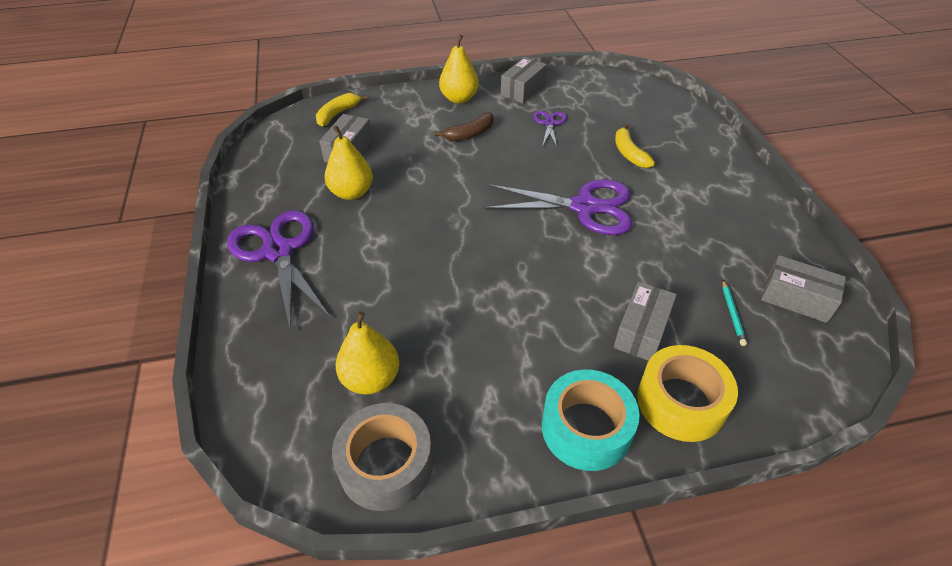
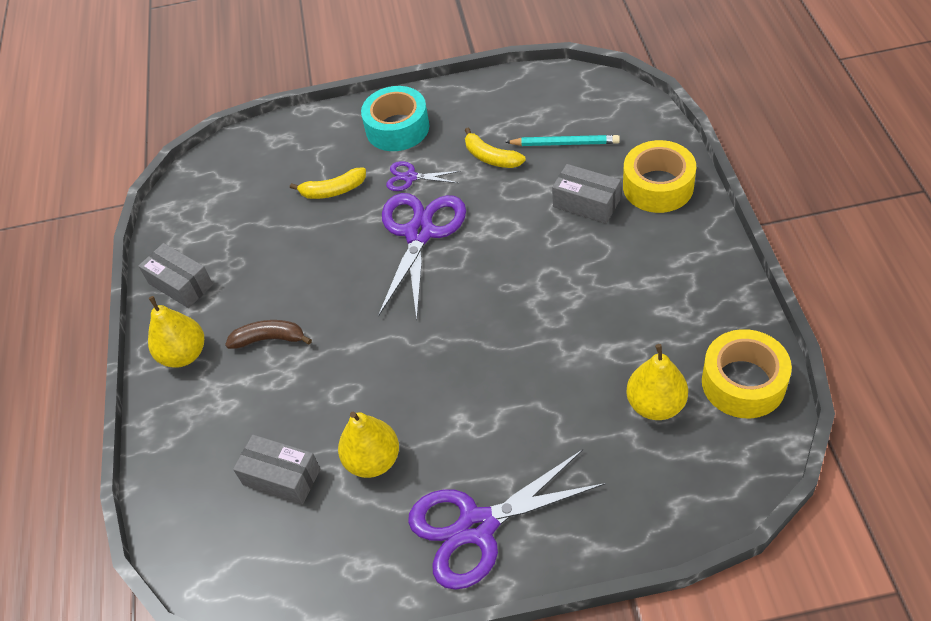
camera: 80 degrees left, 5 degrees up
(337, 114) = (188, 505): yellow banana -> yellow banana (491, 157)
(386, 464) = (743, 382): grey tape -> yellow tape
(470, 134) = (269, 339): brown banana -> brown banana turned 60 degrees counterclockwise
(549, 123) = (262, 258): purple scissors -> purple scissors (410, 177)
(586, 428) = (689, 246): turquoise tape -> turquoise tape (397, 128)
(732, 314) = (565, 144): turquoise pencil -> turquoise pencil, size x1.57
(796, 299) = (546, 103): grey box -> none

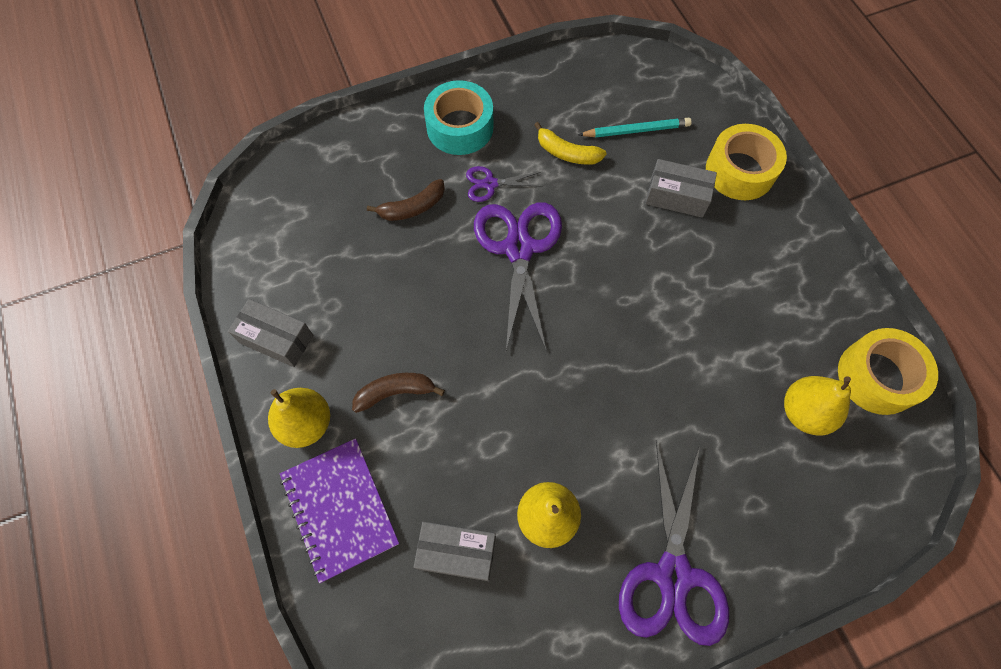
camera: 20 degrees left, 15 degrees up
(190, 426) = (339, 509): none -> purple notebook
(333, 190) = (413, 207): yellow banana -> brown banana
(477, 526) = (673, 574): purple scissors -> purple scissors turned 45 degrees counterclockwise

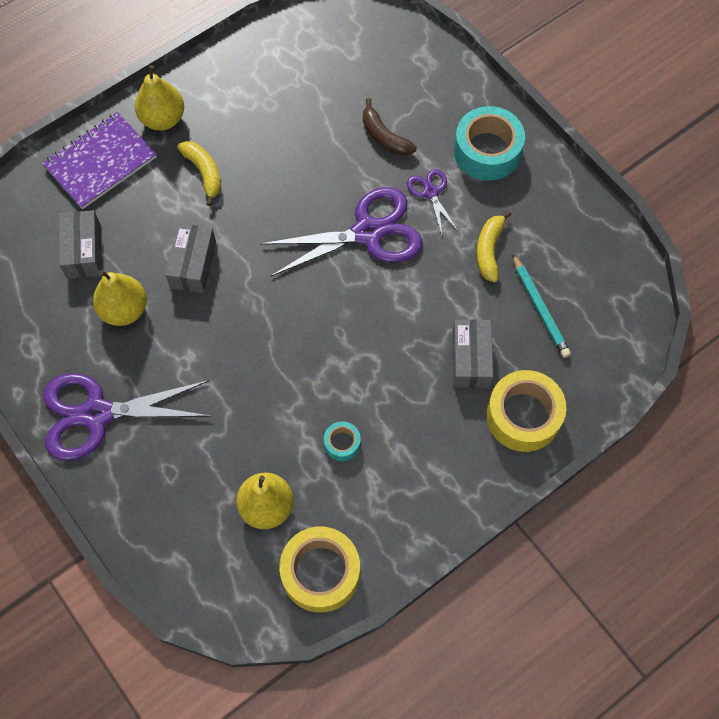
camera: 75 degrees right, 0 degrees up
(276, 339) = (229, 75): grey box -> grey box (193, 265)
(395, 392) = (204, 172): brown banana -> yellow banana
(745, 326) = (342, 443): none -> turquoise tape

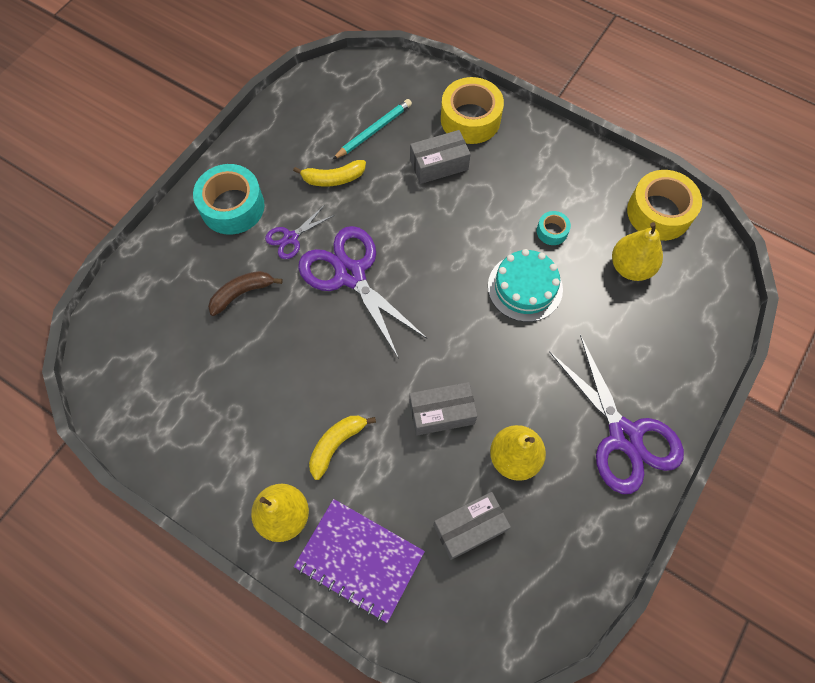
camera: 110 degrees left, 0 degrees up
(287, 388) = (525, 287): none -> turquoise cake
(384, 136) = (242, 293): brown banana -> brown banana turned 150 degrees counterclockwise

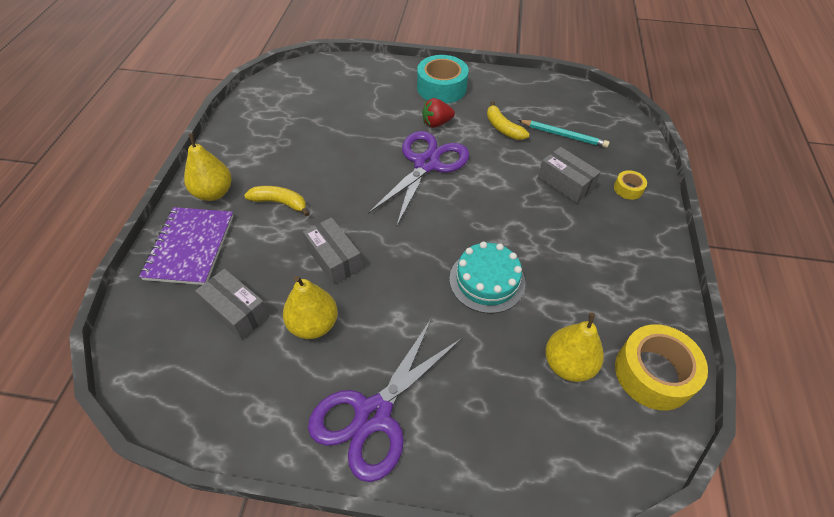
camera: 65 degrees right, 15 degrees down
(242, 293) = (376, 115): brown banana -> none
(291, 238) = (436, 123): purple scissors -> red strawberry
(470, 119) = (628, 189): yellow tape -> yellow tape, size x0.48
(552, 231) = (560, 284): turquoise tape -> none

